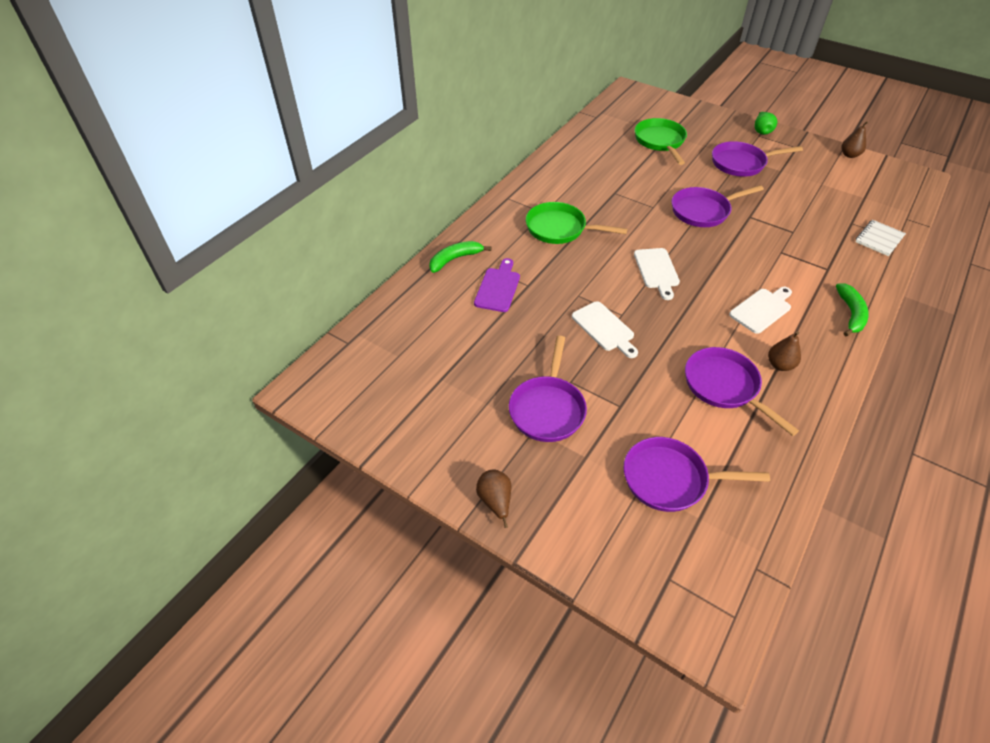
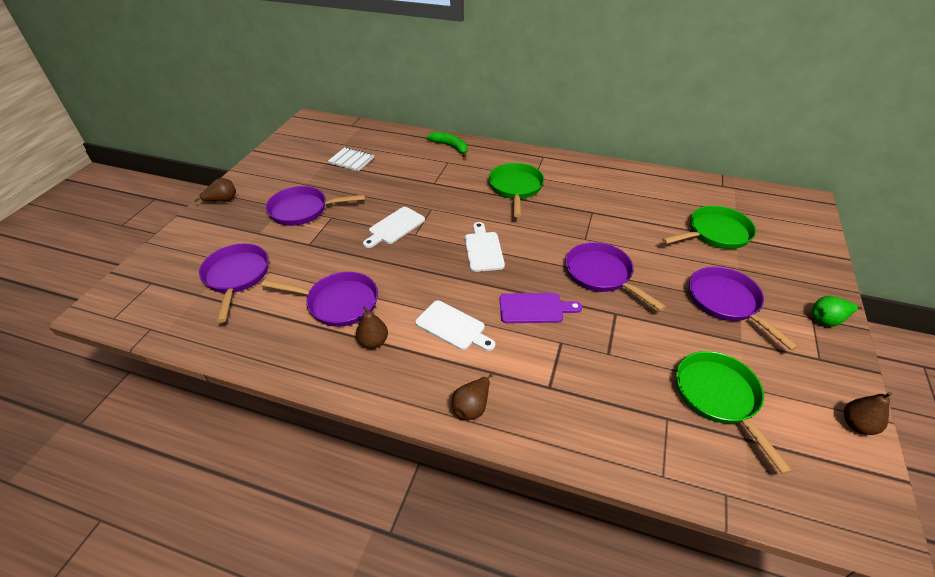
camera: 75 degrees right, 5 degrees down
(498, 288) = (425, 170): purple cutting board -> purple cutting board (534, 308)
(656, 270) = (483, 249): white cutting board -> white cutting board turned 105 degrees clockwise
(724, 386) = (338, 303): purple pan -> purple pan turned 60 degrees clockwise
(832, 196) = (719, 397): none -> green pan
(850, 314) = (472, 407): green banana -> brown pear
(879, 239) = (647, 450): white notebook -> white notebook (351, 160)

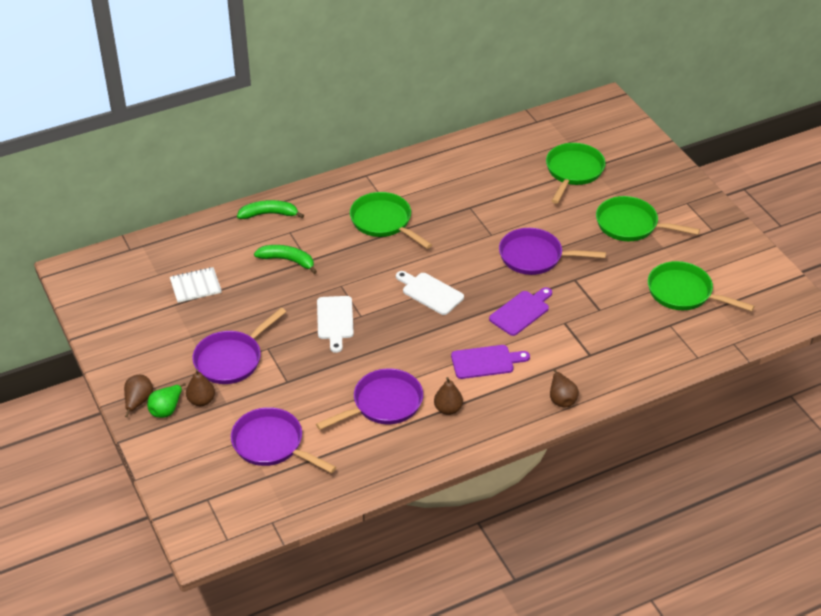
camera: 45 degrees left, 0 degrees up
(422, 176) = (287, 260): none -> green banana
(453, 327) = (485, 362): white cutting board -> purple cutting board
(726, 302) = (631, 225): purple pan -> green pan
(827, 320) = (696, 199): green pear -> green pear (166, 409)
(857, 425) = (760, 259): brown pear -> brown pear (201, 401)

